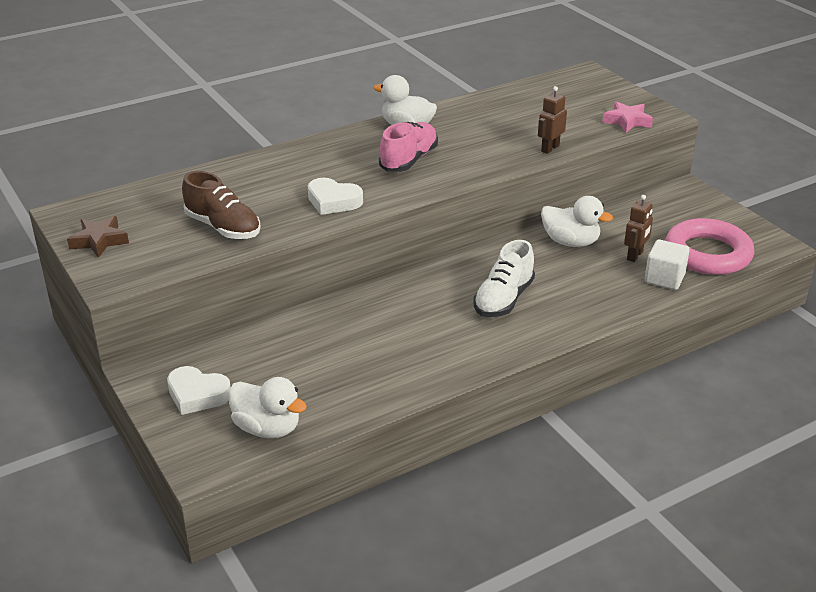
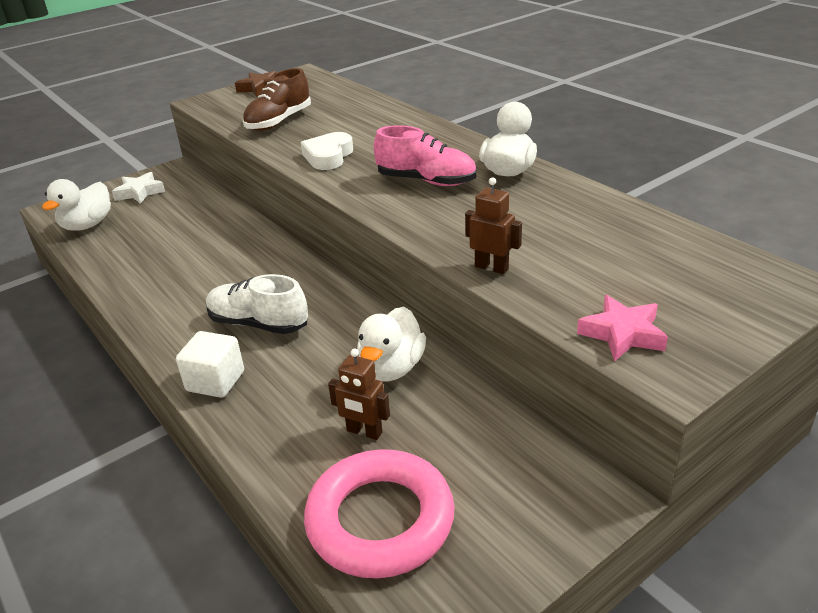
camera: 85 degrees right, 0 degrees up
(197, 395) = (140, 192): white heart -> white star
(664, 278) = (304, 464): white cube -> white cube (215, 381)

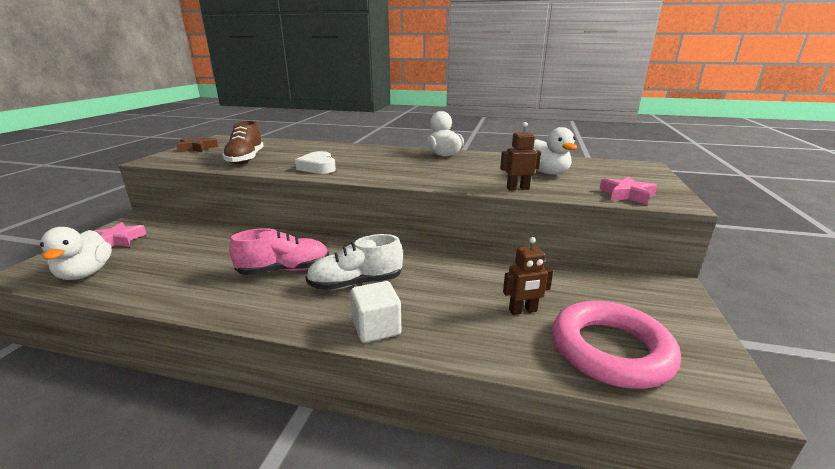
camera: 40 degrees left, 10 degrees down
(140, 192) = (119, 240): white star -> pink star
(391, 368) = (483, 274): white duck -> white duck (548, 173)
(426, 181) = (406, 166): pink shoe -> pink shoe (284, 270)

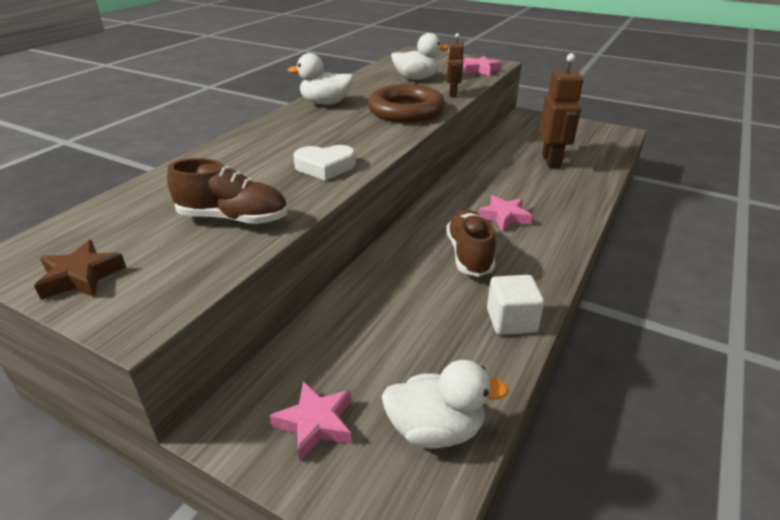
camera: 75 degrees left, 10 degrees up
(284, 270) = (469, 255): pink shoe -> brown shoe
(356, 283) = (504, 217): white shoe -> pink star
(376, 328) = (572, 213): white cube -> white cube (511, 320)
(448, 176) = (406, 111): none -> brown ring
(523, 311) = (551, 161): brown robot -> brown robot, size x1.80
(610, 350) = (592, 147): pink ring -> none

